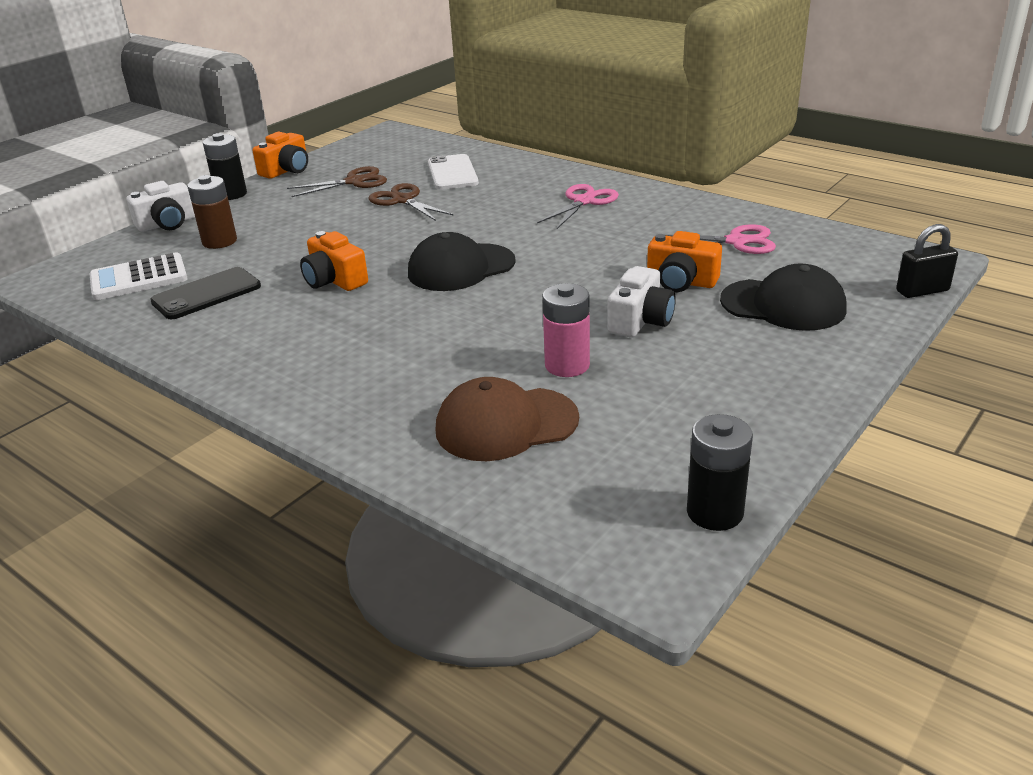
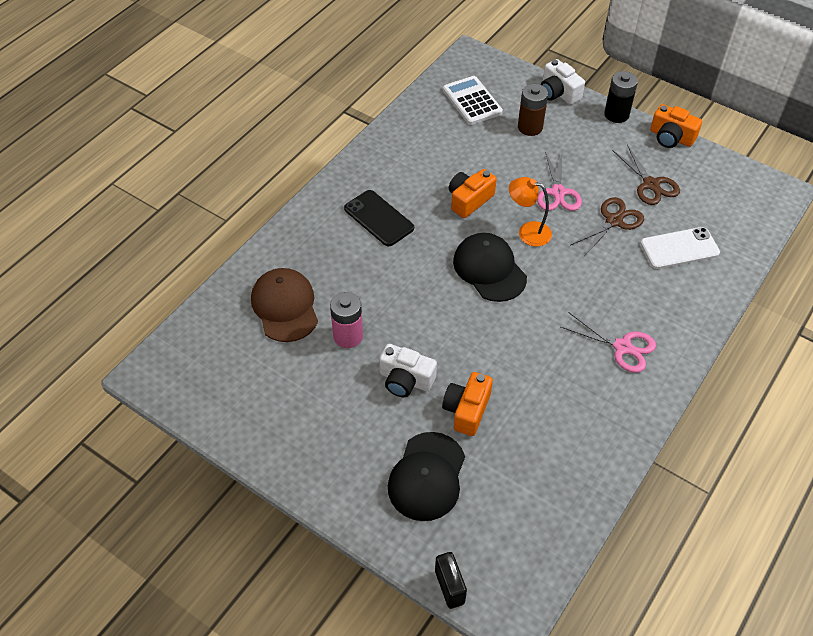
camera: 85 degrees right, 20 degrees up
(206, 294) = (449, 139): black phone -> black phone (379, 218)
(404, 245) = (527, 232): none -> orange lamp
(714, 512) = (191, 405): black battery -> none
(736, 242) = (543, 458): pink scissors -> pink scissors (558, 192)

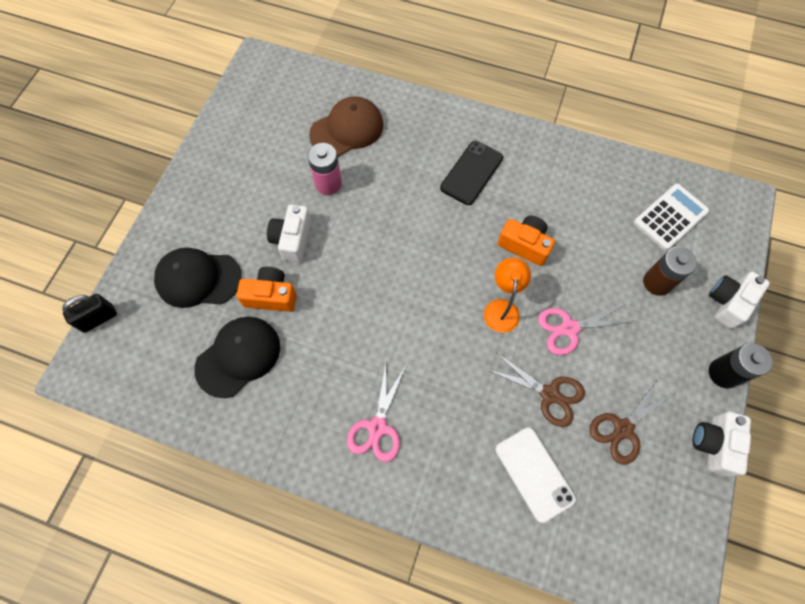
camera: 75 degrees right, 15 degrees up
(489, 269) = (440, 282): black cap -> black cap (238, 356)
(671, 137) = (714, 444): orange camera -> white camera

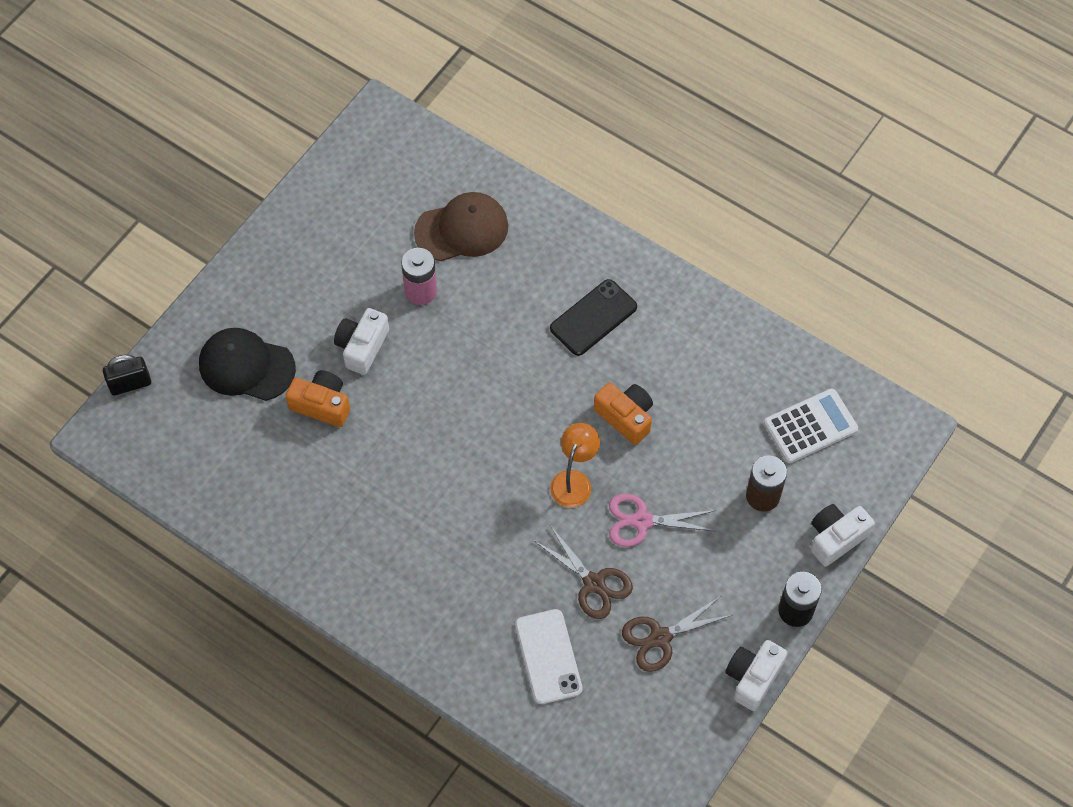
camera: 15 degrees right, 5 degrees down
(238, 356) = (270, 461): black cap -> none
(377, 427) = (398, 570): pink scissors -> none

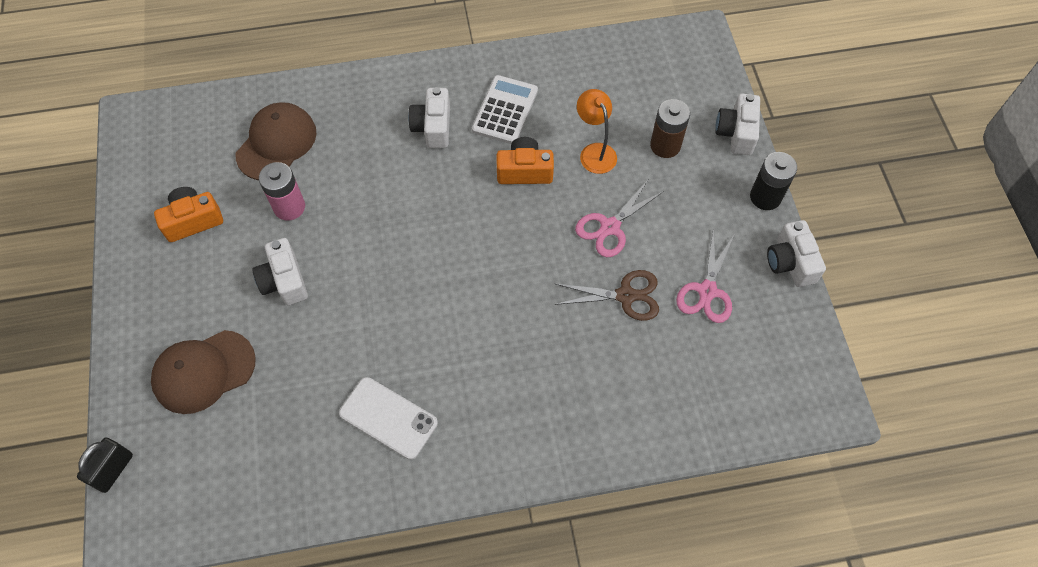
camera: 45 degrees left, 0 degrees up
(246, 366) = (203, 371): black cap -> brown cap
(322, 405) = (295, 348): orange camera -> orange camera (193, 221)
(548, 656) = (652, 373): white phone -> white phone (388, 418)
(574, 481) = (536, 240): orange lamp -> orange lamp (594, 152)
(593, 318) = (433, 127): black phone -> white camera
(660, 638) = (707, 291): brown scissors -> pink scissors
(810, 426) = (644, 80): white calculator -> white calculator (505, 110)

